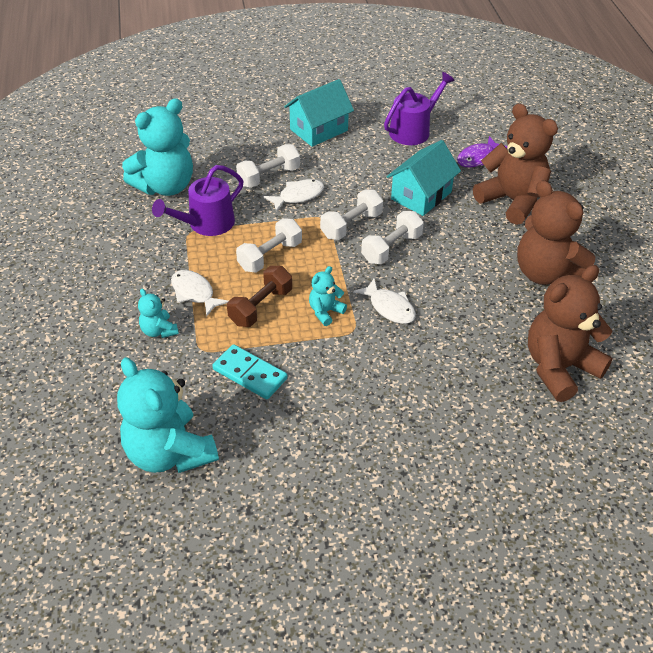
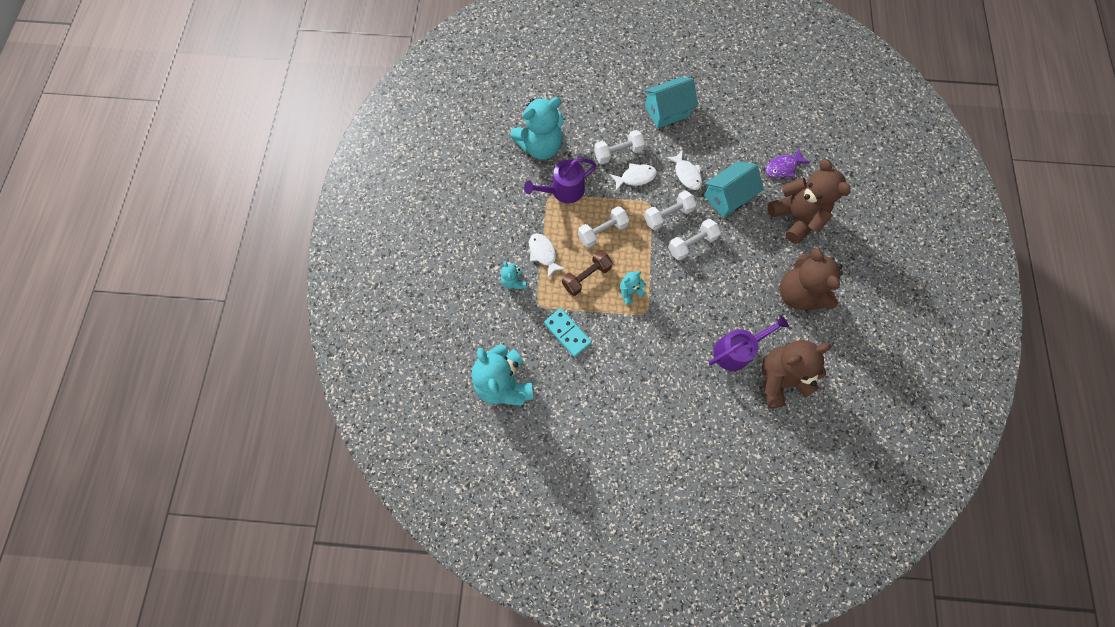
camera: 15 degrees right, 25 degrees up
(389, 307) = (675, 298): white fish -> white fish (686, 174)
(413, 130) = (740, 127): purple watering can -> purple watering can (736, 350)

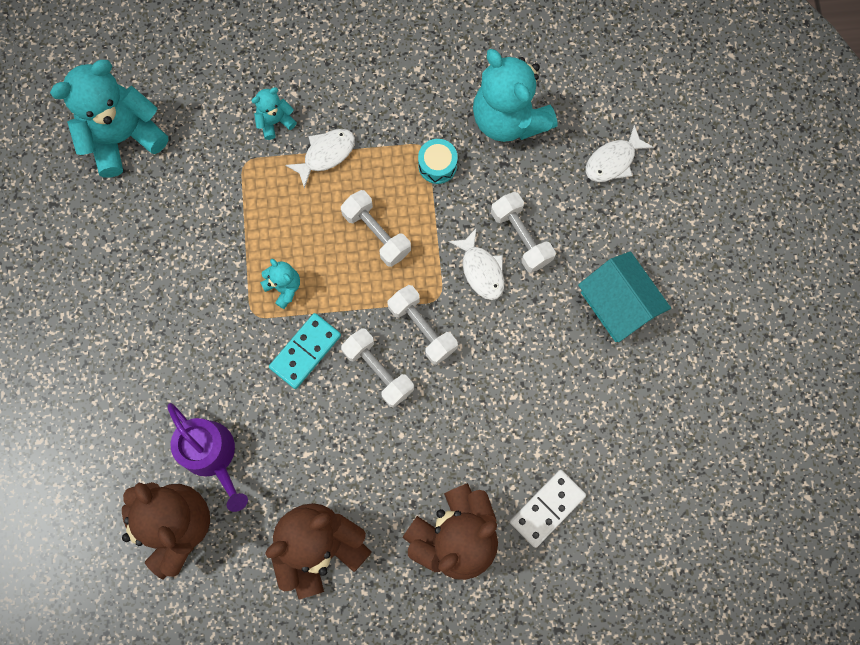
camera: 80 degrees right, 5 degrees up
(563, 190) = (437, 165): purple watering can -> turquoise drum
(567, 333) = (207, 208): turquoise domino -> turquoise domino (305, 351)
(586, 277) = (298, 221): brown dumbbell -> none
(686, 174) = (502, 349): white fish -> white fish (613, 161)
(727, 197) = (473, 420): turquoise house -> none
(783, 167) = (547, 508): purple fish -> white domino

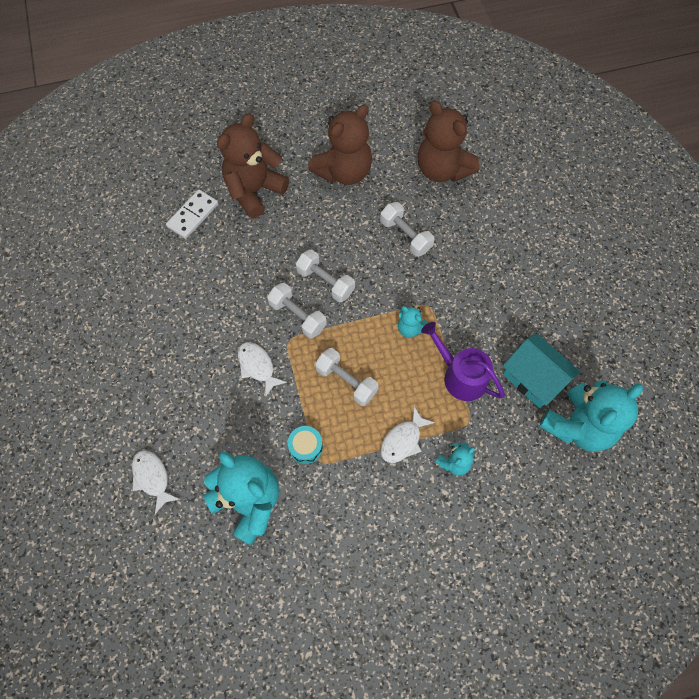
camera: 170 degrees right, 10 degrees down
(212, 455) = (430, 212): purple watering can -> purple watering can (460, 376)
(305, 351) = (382, 286): turquoise domino -> none
(521, 237) = (228, 398): white dumbbell -> white dumbbell (405, 236)
(613, 161) = (152, 478): white fish -> white fish turned 75 degrees counterclockwise
(618, 304) = (146, 358): turquoise house -> turquoise house (534, 378)

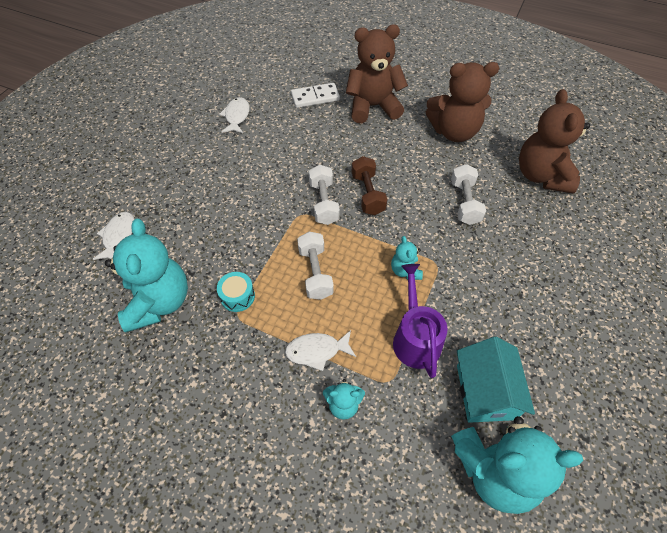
camera: 40 degrees right, 10 degrees down
(257, 366) = (261, 216): white fish -> white fish (236, 116)
(325, 282) = (368, 194): white dumbbell -> brown dumbbell

